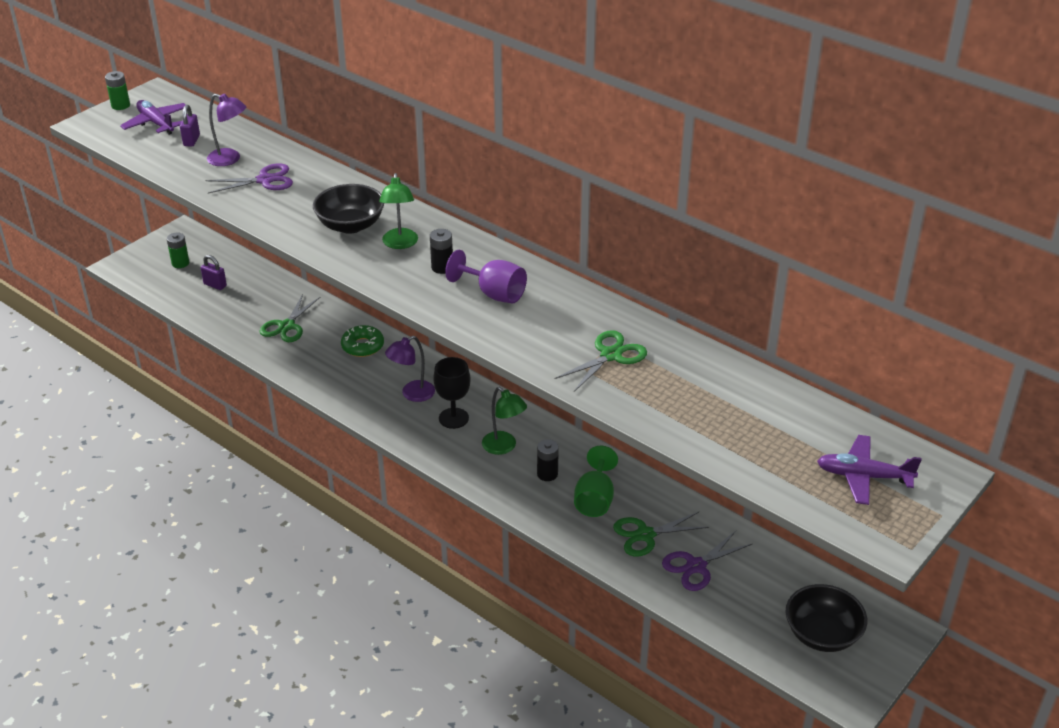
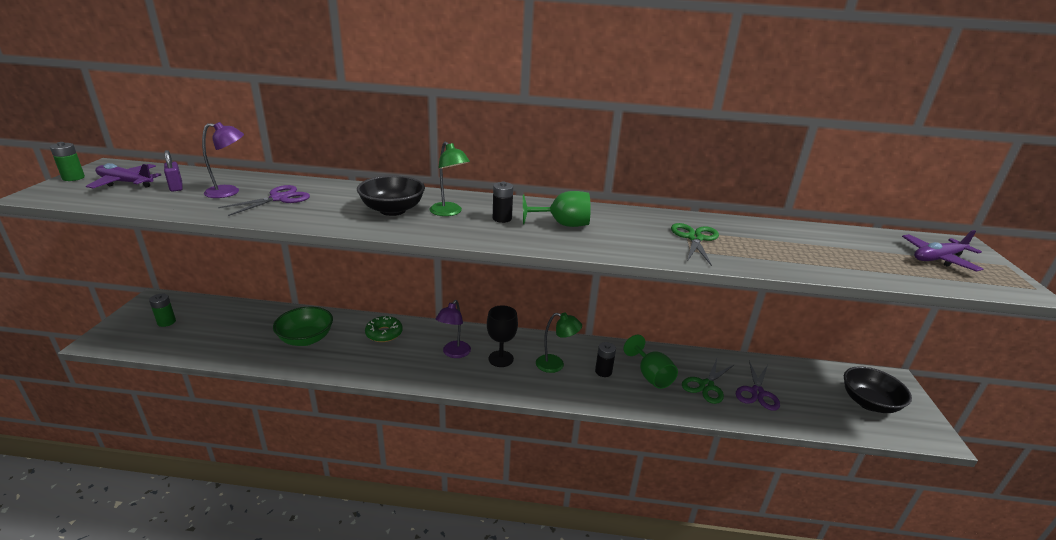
camera: 35 degrees left, 10 degrees down
(215, 285) = (214, 329): purple padlock -> none
(287, 326) = (306, 339): green scissors -> green bowl
(494, 294) = (562, 224): purple goblet -> green goblet

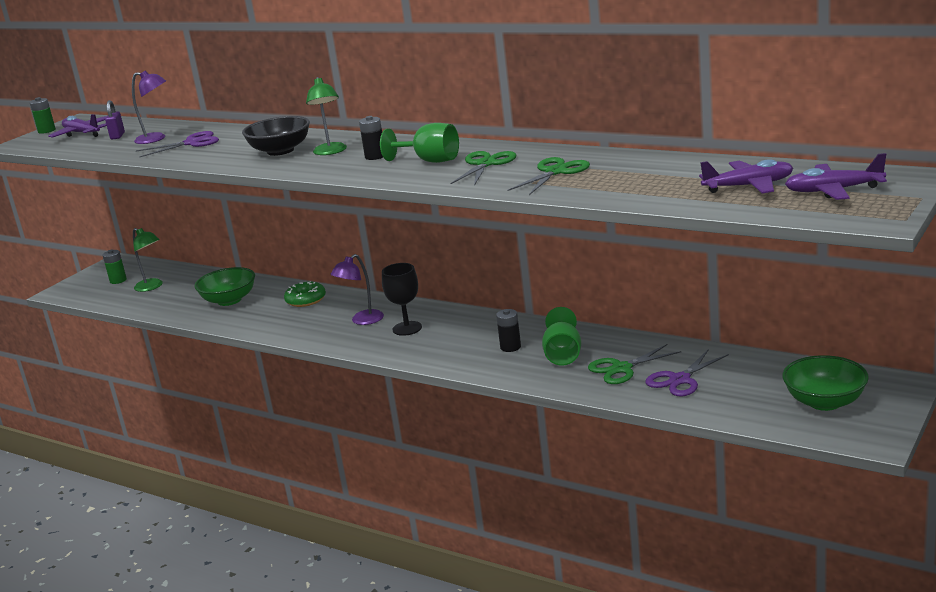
camera: 30 degrees right, 5 degrees down
(556, 365) = (462, 338): green lamp -> green lamp (152, 287)
(620, 229) = (485, 164): none -> green scissors
(869, 403) = (824, 402): black bowl -> green bowl
(871, 254) = (748, 186): none -> purple plane

